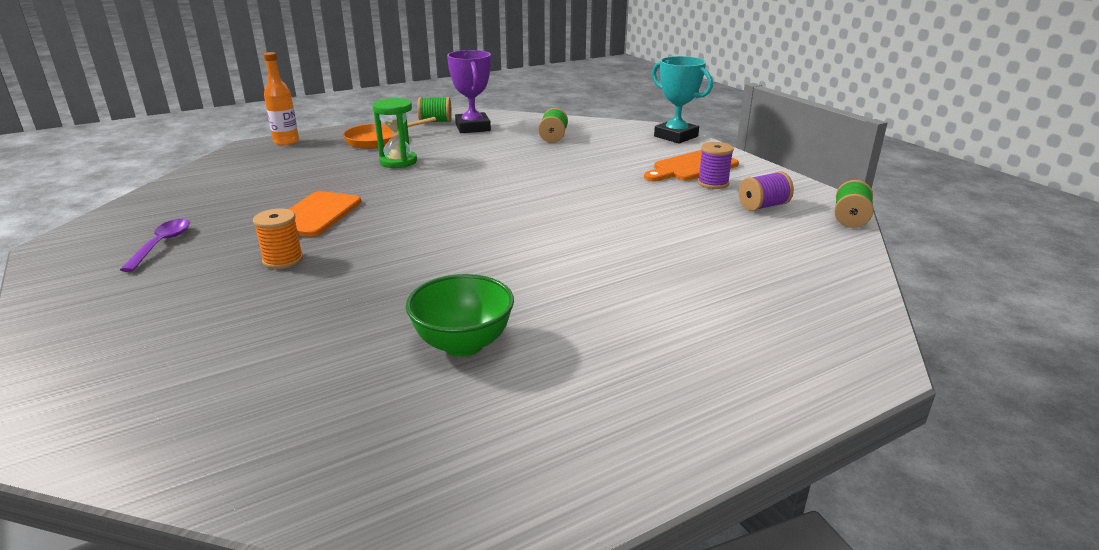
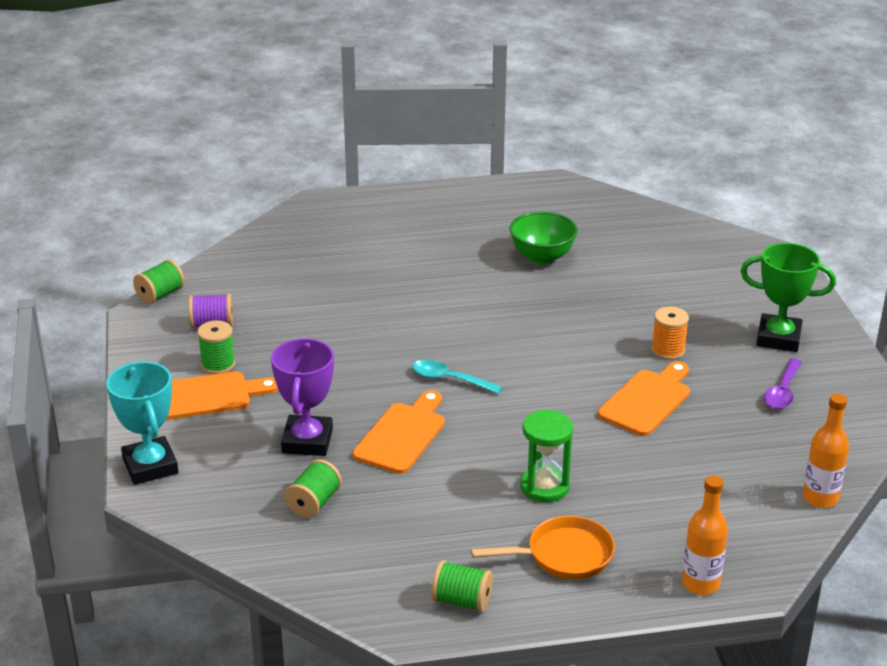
camera: 160 degrees left, 5 degrees up
(132, 295) = (778, 338): none -> green trophy
(174, 184) = (820, 498): none -> orange bottle
(473, 127) = (412, 563): purple trophy -> purple trophy (307, 441)
(506, 204) = (449, 379): none -> turquoise spoon
(521, 169) = (402, 435): none -> orange cutting board
(713, 183) = (218, 364): purple spool -> green spool

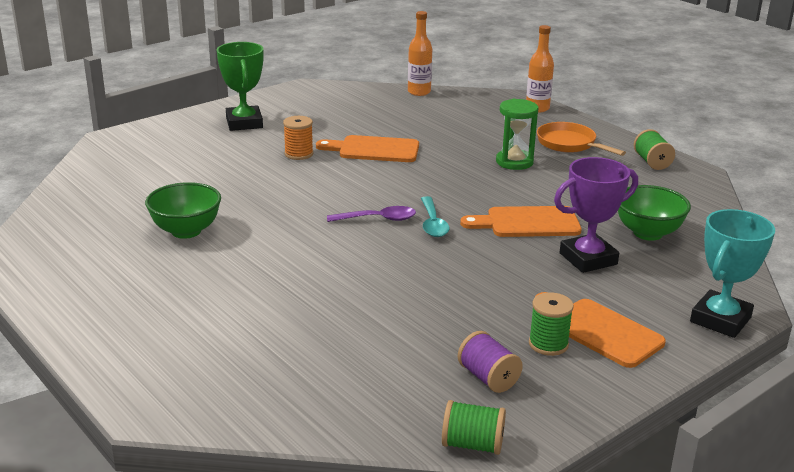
camera: 120 degrees left, 5 degrees down
(314, 503) = (647, 233): green spool -> green bowl
(782, 391) = (314, 113): purple spoon -> purple spoon (378, 219)

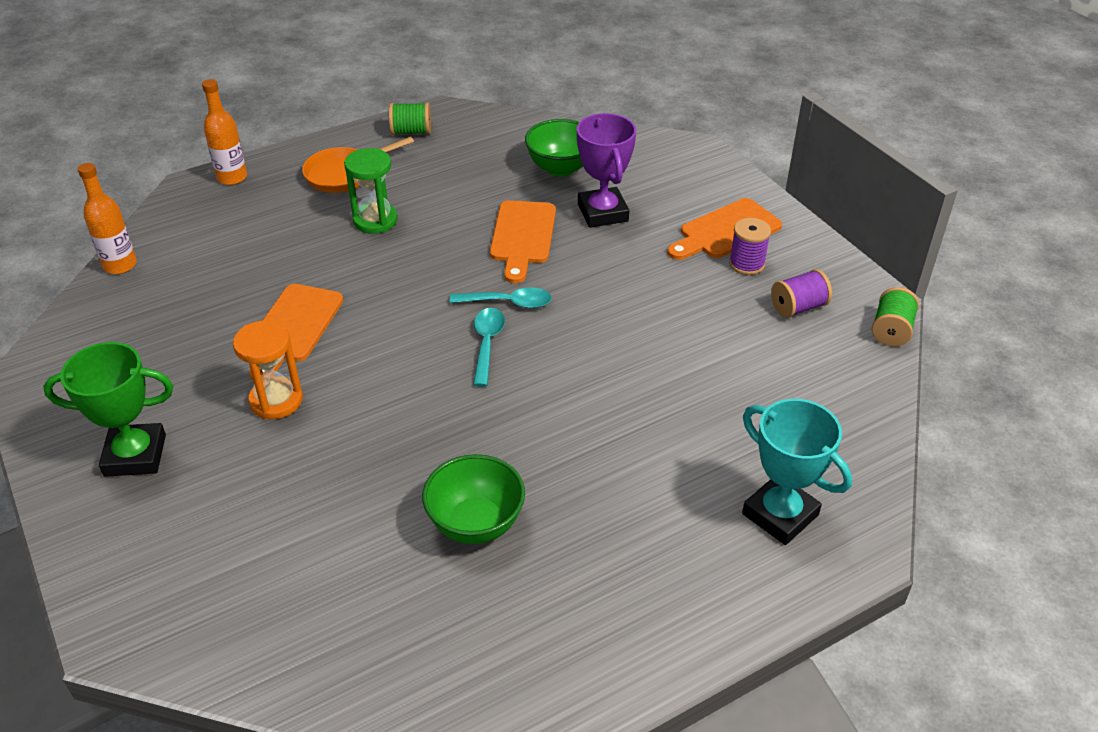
camera: 80 degrees left, 15 degrees up
(299, 154) = (276, 400): orange spool -> orange hourglass
(378, 219) = (487, 344): purple spoon -> turquoise spoon
(548, 344) = (746, 264): green spool -> purple spool
(720, 319) = (712, 166): turquoise trophy -> turquoise trophy (780, 514)

